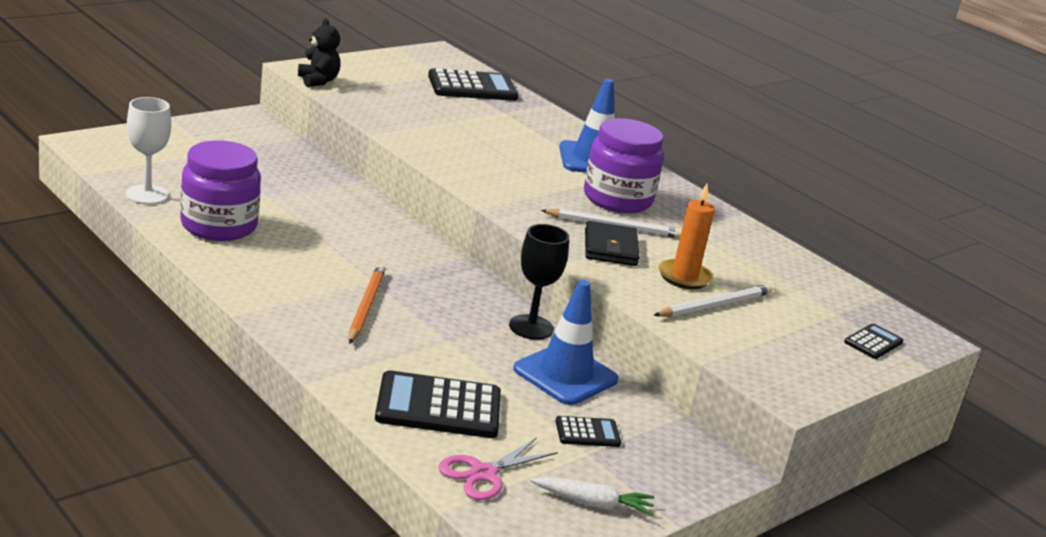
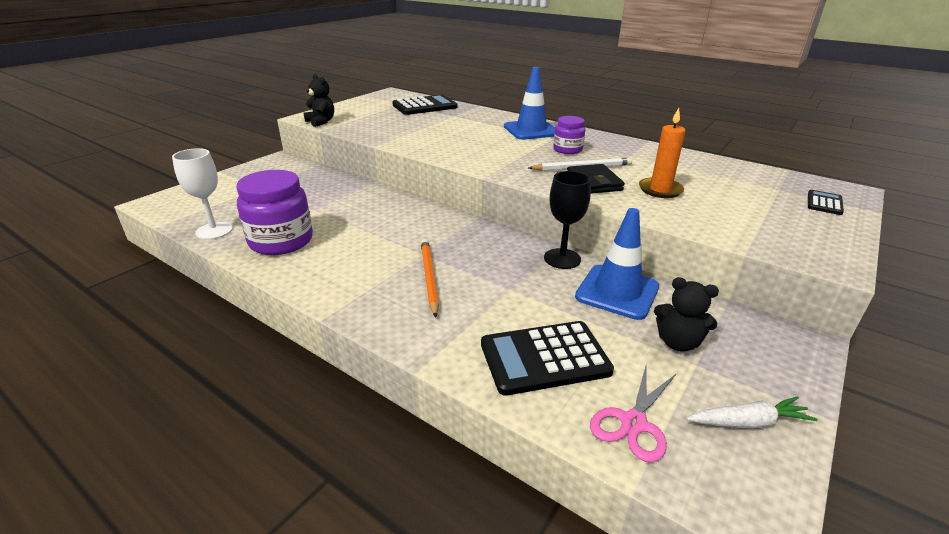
camera: 10 degrees left, 5 degrees up
(587, 433) = (678, 342): black calculator -> black teddy bear
(617, 199) = (567, 150): purple jar -> purple jar, size x0.56
(714, 305) = (701, 205): white pencil -> none

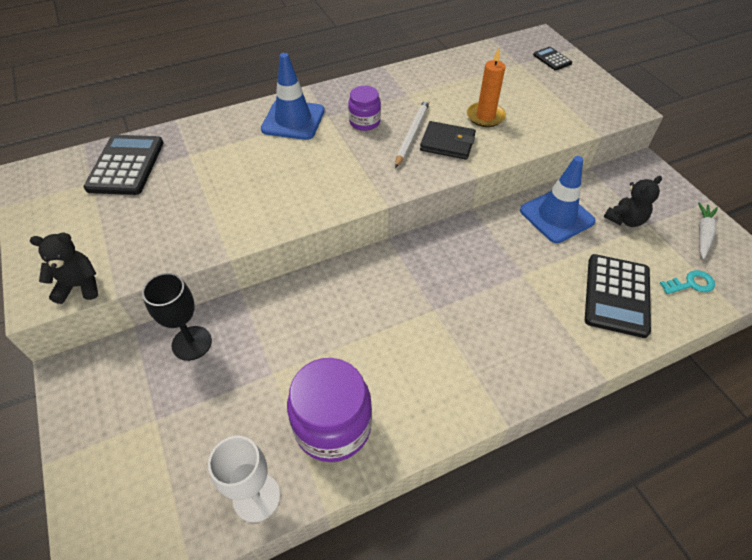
camera: 60 degrees left, 20 degrees up
(429, 277) = (478, 320): orange pencil -> none
(562, 259) = (495, 221): black goblet -> black goblet (192, 343)
(633, 423) = (691, 284): pink scissors -> turquoise key

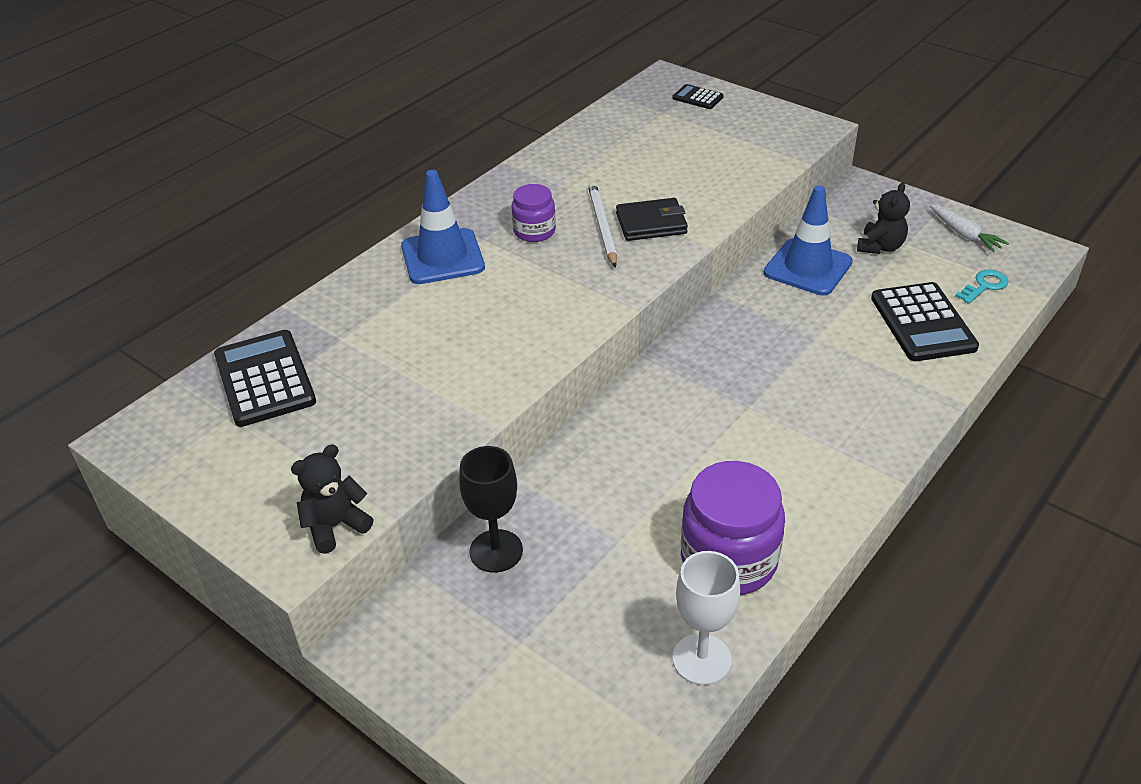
camera: 25 degrees left, 10 degrees down
(485, 116) = (671, 182): orange candle -> none
(703, 234) = (964, 234): white carrot -> white carrot turned 150 degrees clockwise

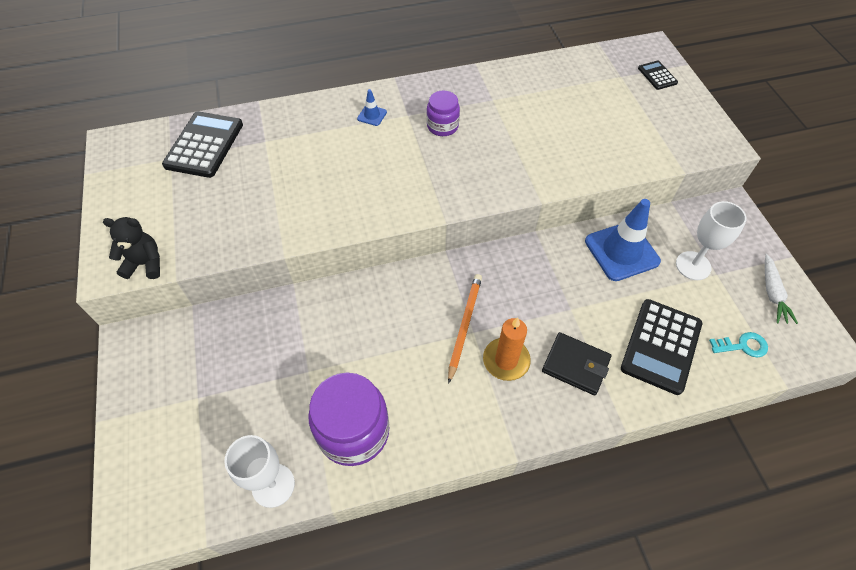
camera: 35 degrees right, 15 degrees up
(442, 257) = (372, 115): blue traffic cone -> blue traffic cone, size x0.44
(496, 551) = (240, 330): black goblet -> none
(602, 226) = (487, 146): white pencil -> none
(651, 223) = (521, 161): black wallet -> black wallet (575, 365)
(733, 407) = (464, 326): none -> orange pencil
(804, 412) = (506, 360): none -> orange candle
(880, 247) = (693, 266): black teddy bear -> white goblet

